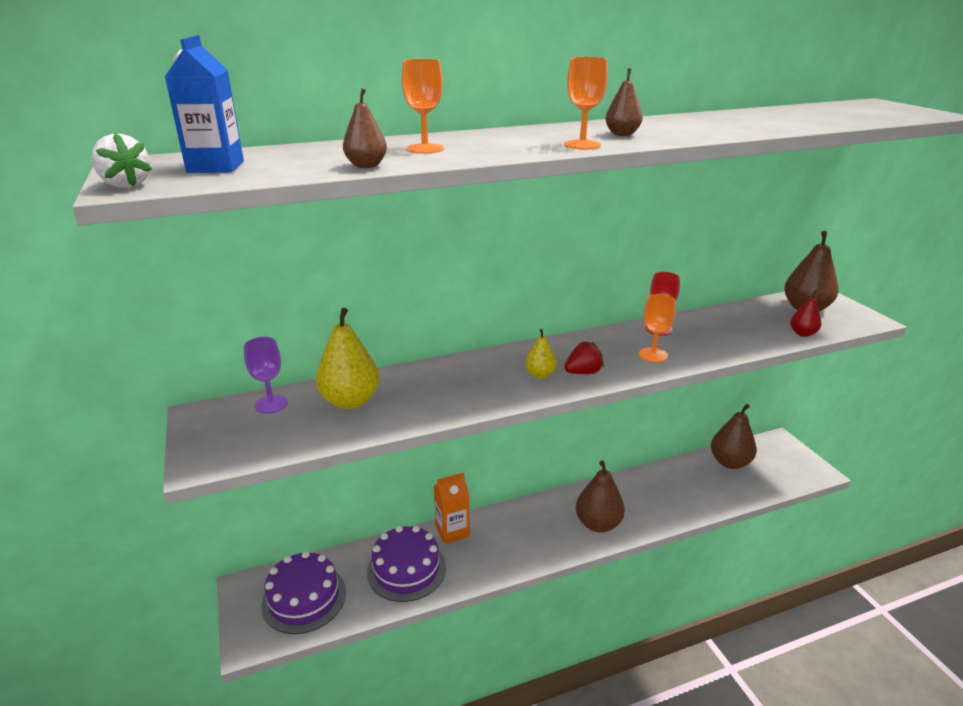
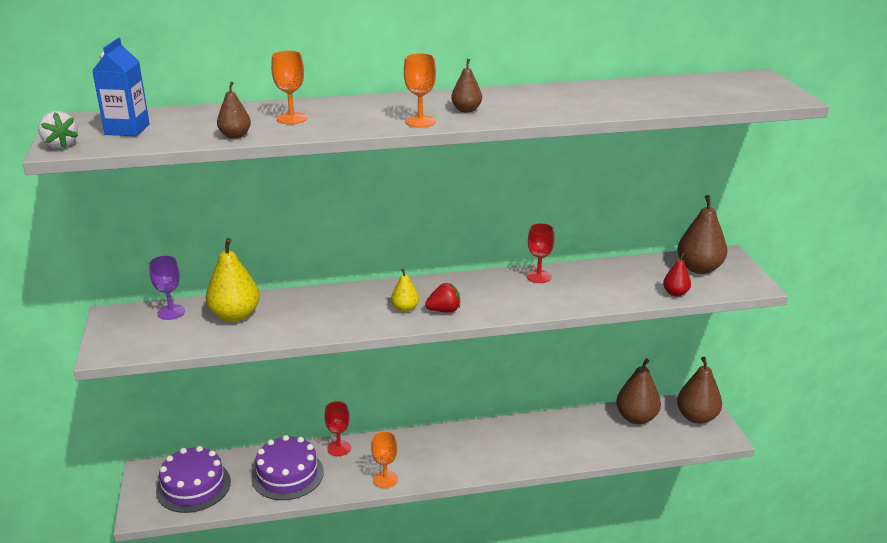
camera: 10 degrees right, 0 degrees up
(452, 531) = (339, 448): orange carton -> red goblet
(598, 524) = (477, 458): brown pear -> brown pear (696, 417)
(653, 355) = (517, 300): orange goblet -> orange goblet (385, 479)

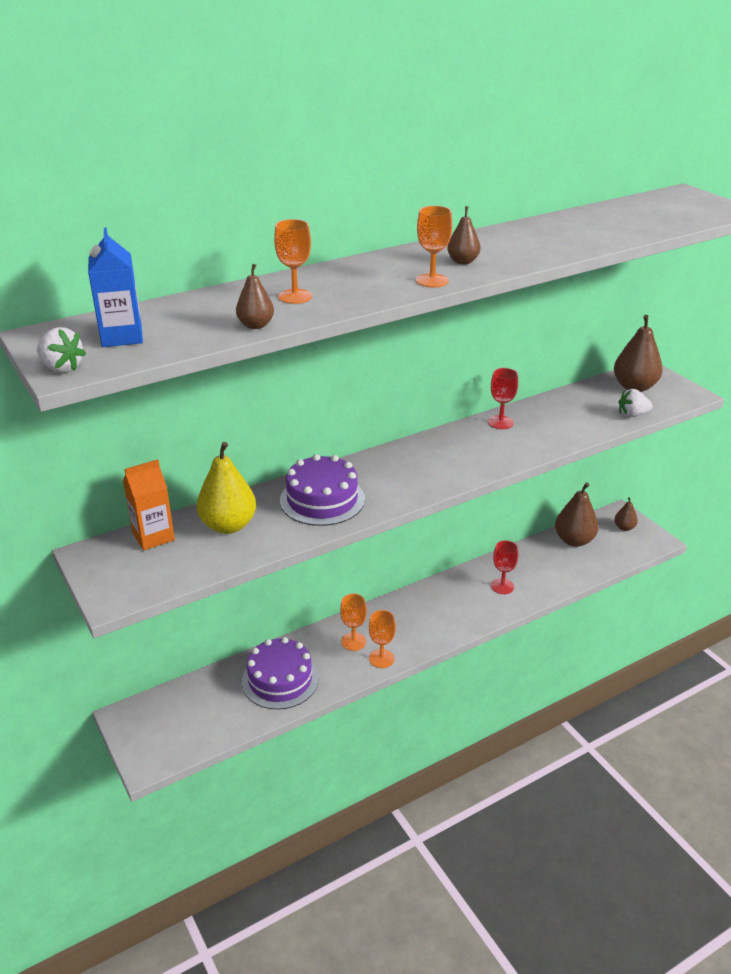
camera: 20 degrees left, 5 degrees up
(171, 312) = (153, 536): purple goblet -> orange carton
(193, 486) = (187, 718): purple cake -> purple cake (322, 500)
(339, 448) = (316, 639): red goblet -> red goblet (502, 586)
(370, 458) = (353, 641): none -> orange goblet
(405, 309) = (399, 481): yellow pear -> none
(444, 310) = (438, 475): red strawberry -> none
(675, 293) = (632, 415): red pear -> white strawberry
(696, 417) = (624, 527): brown pear -> brown pear, size x0.54

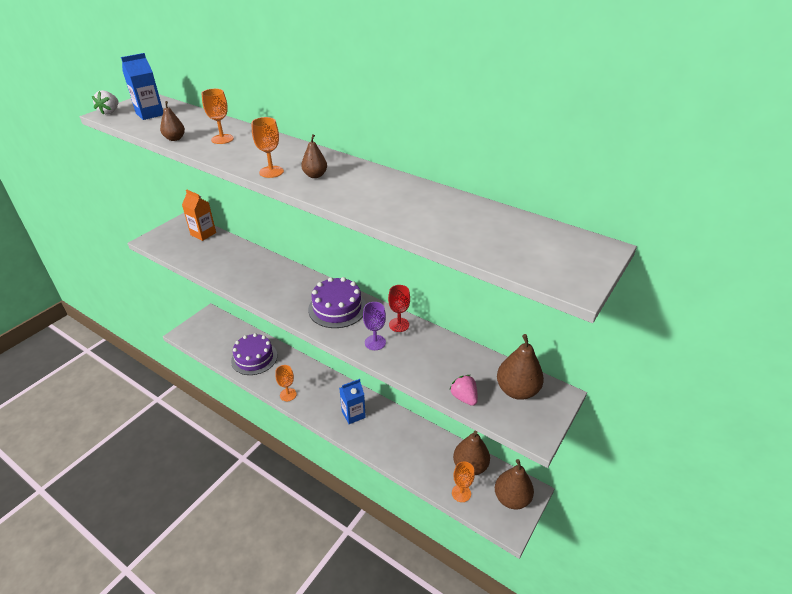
camera: 65 degrees right, 5 degrees up
(228, 525) = (221, 252): yellow pear -> none
(322, 500) = (260, 275): purple cake -> purple cake (337, 308)
(353, 641) = (297, 377): orange goblet -> orange goblet (461, 493)
(453, 606) = (353, 414): none -> blue carton
(502, 586) = (388, 435): red goblet -> none
(522, 443) = (375, 342): none -> purple goblet
(624, 527) = (511, 498): brown pear -> brown pear, size x1.85
(632, 415) = (464, 397): white strawberry -> pink strawberry

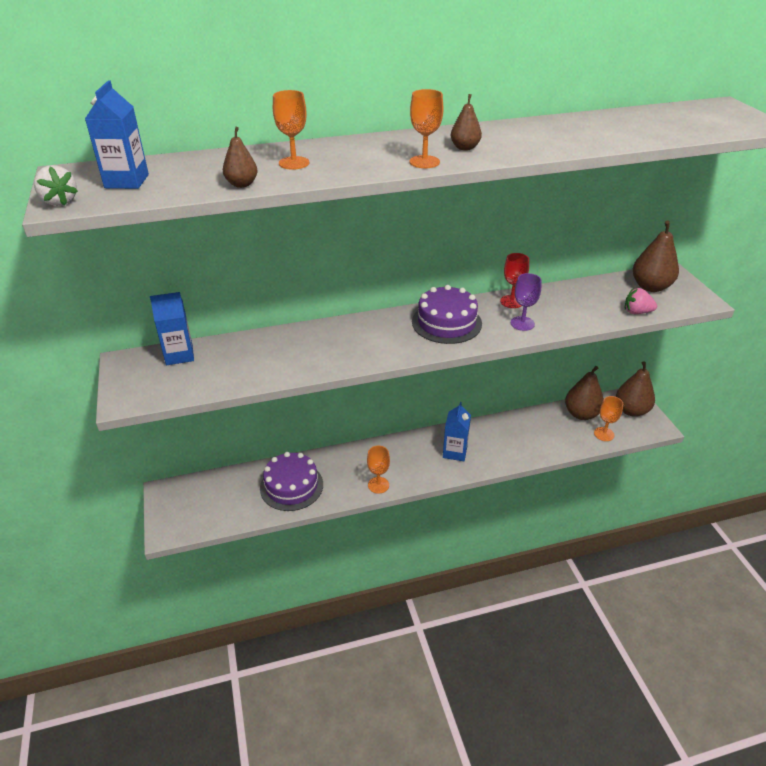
camera: 50 degrees left, 0 degrees up
(203, 234) = (179, 355): orange carton -> blue carton

